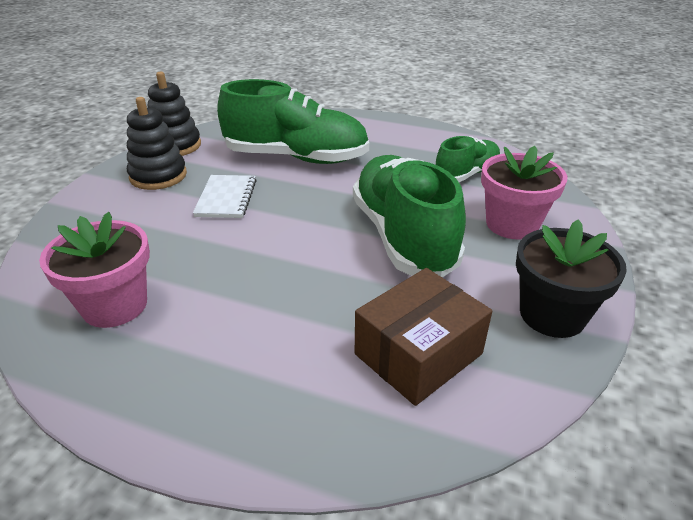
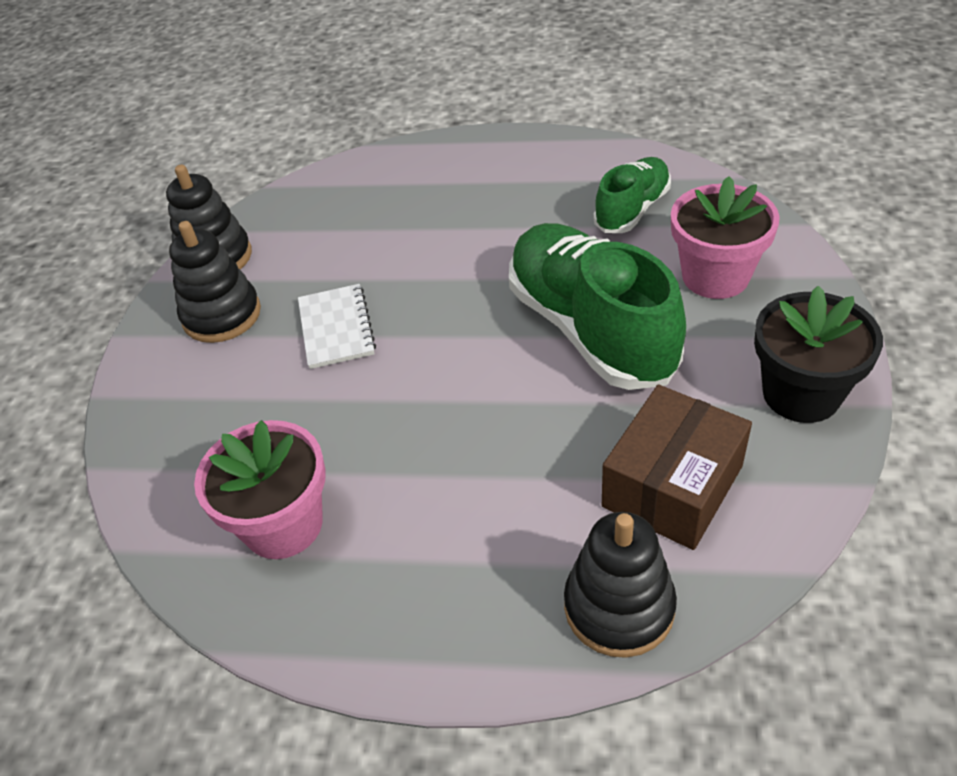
camera: 10 degrees left, 10 degrees up
(296, 157) = (396, 236): green shoe -> none
(332, 433) = (619, 607): none -> black stacking toy

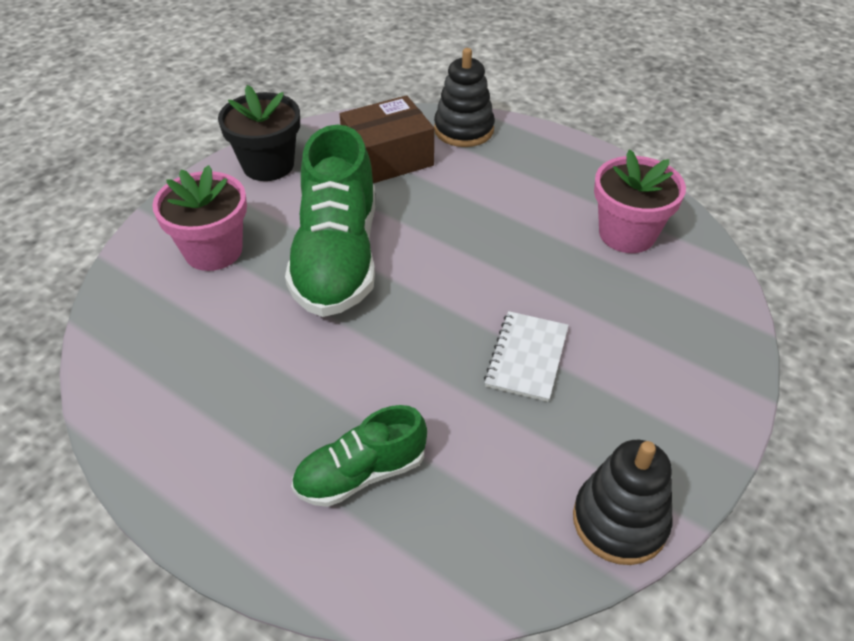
camera: 155 degrees left, 0 degrees up
(222, 315) = (630, 430): black stacking toy -> none
(632, 210) = (190, 340): green shoe -> green shoe (361, 473)

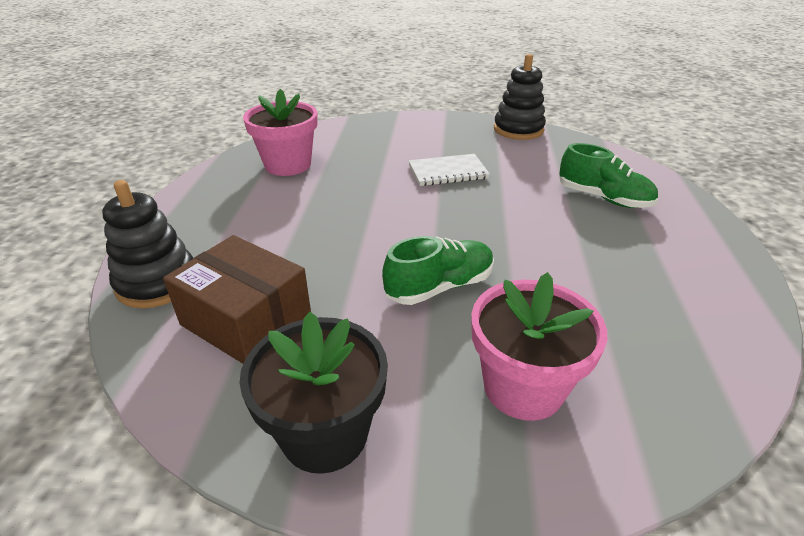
camera: 120 degrees left, 10 degrees down
(337, 257) = (439, 286): green shoe -> green shoe, size x0.55

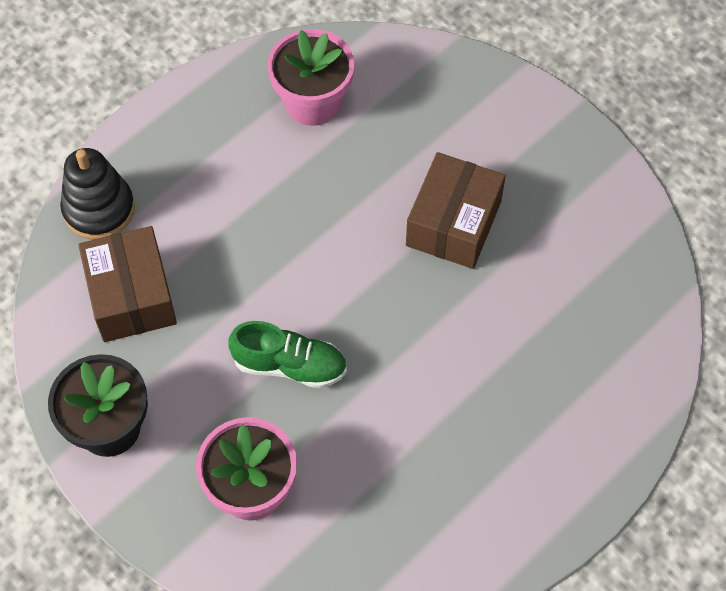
camera: 40 degrees right, 25 degrees up
(448, 172) = (453, 223): white notebook -> brown box
(518, 129) = (620, 199): black stacking toy -> none
(603, 198) = (557, 371): green shoe -> none

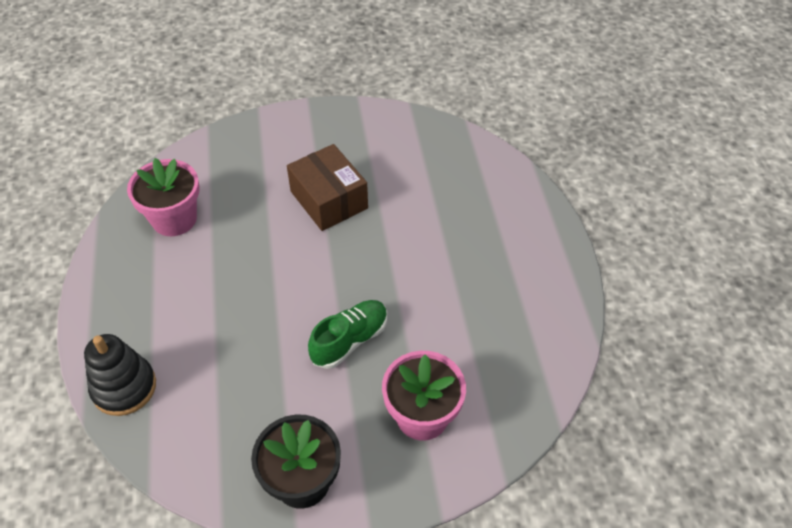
camera: 55 degrees left, 10 degrees down
(131, 296) = (212, 406): brown box -> none

